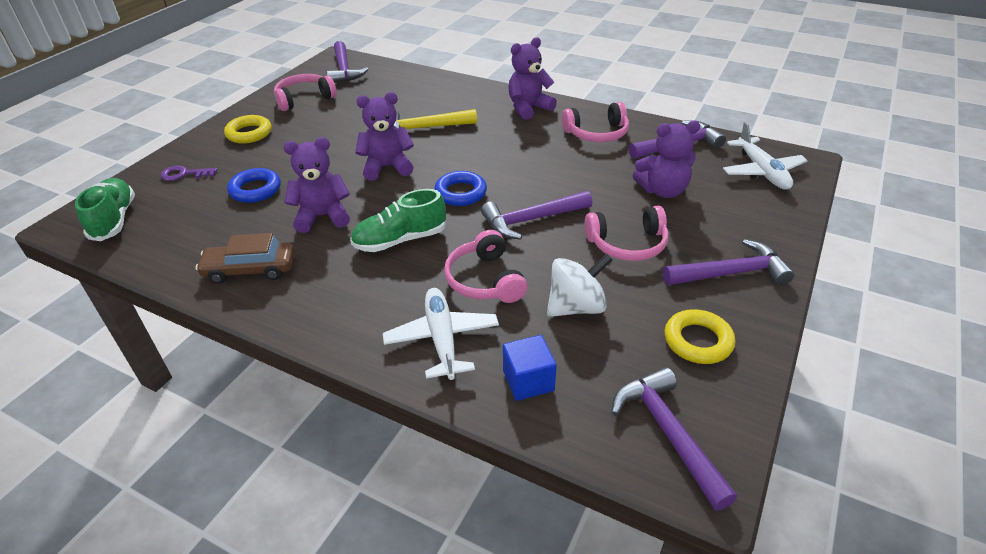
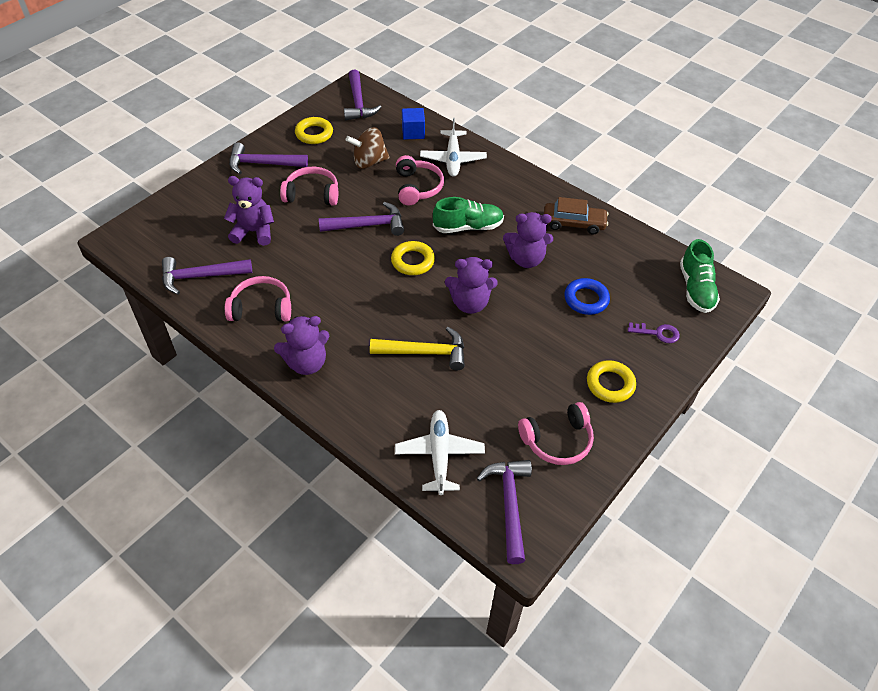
camera: 170 degrees left, 10 degrees up
(460, 193) = (412, 261): blue ring -> yellow ring
(576, 307) = (369, 162): white spinning top -> brown spinning top
(762, 171) = (161, 234): white plane -> white plane (439, 454)

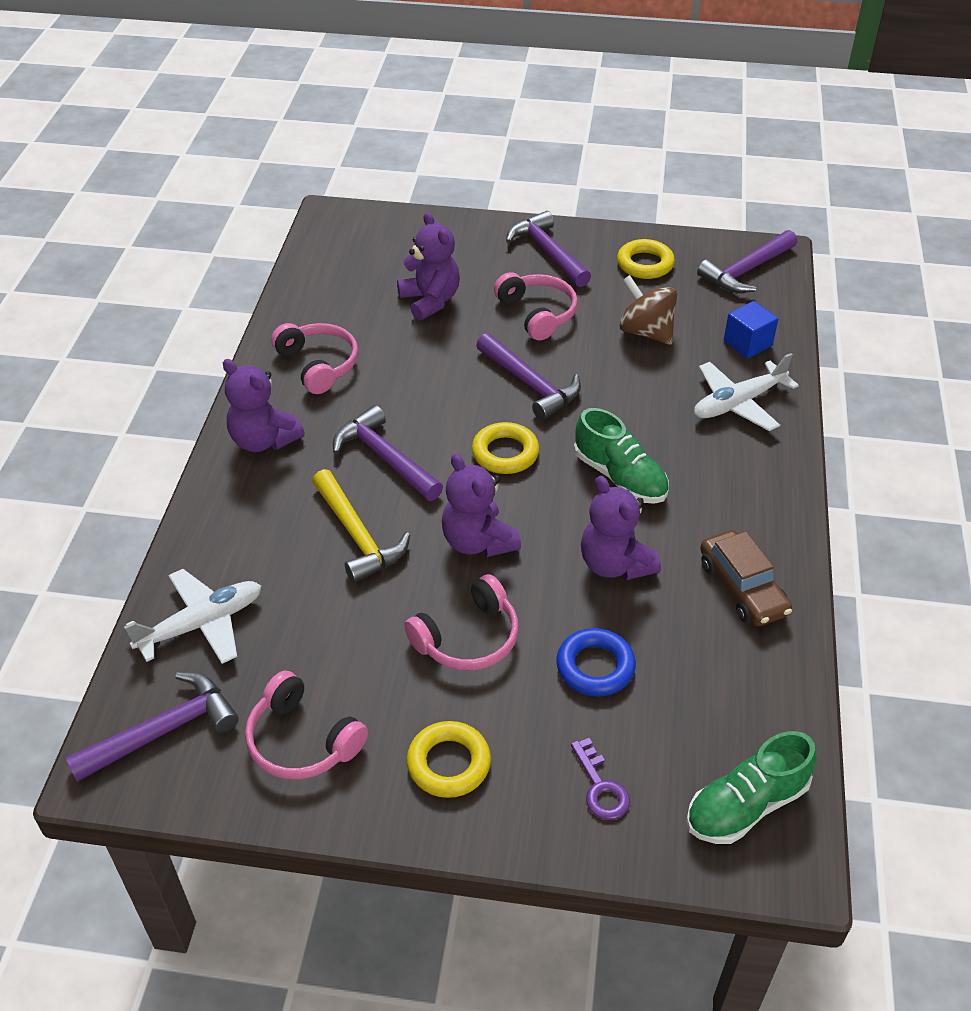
camera: 60 degrees right, 5 degrees down
(200, 277) = (327, 298): purple hammer -> purple hammer (384, 457)
(417, 187) = (645, 395): pink headphones -> pink headphones (467, 638)

